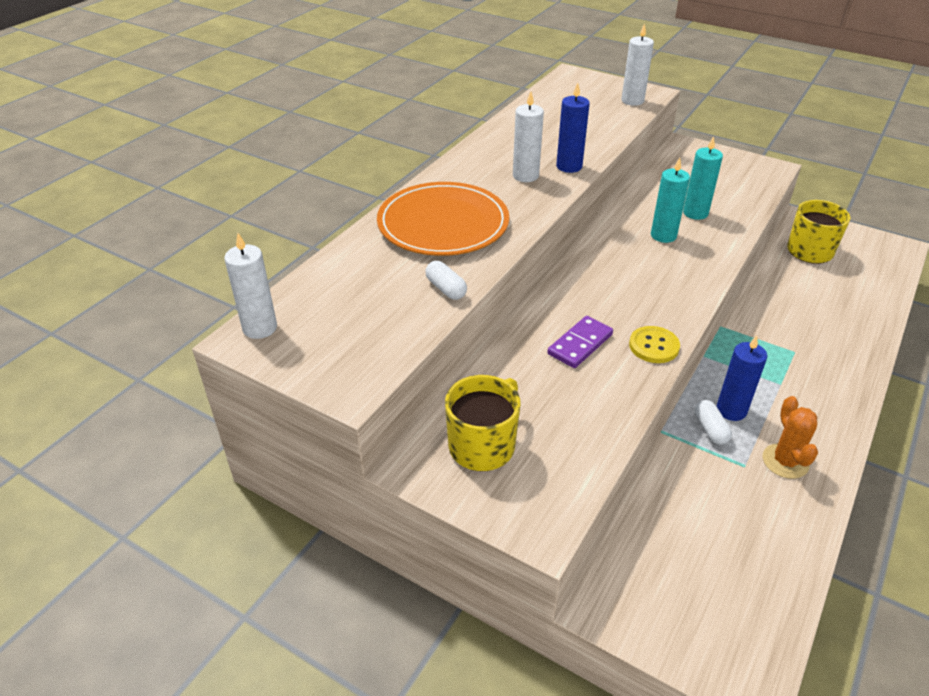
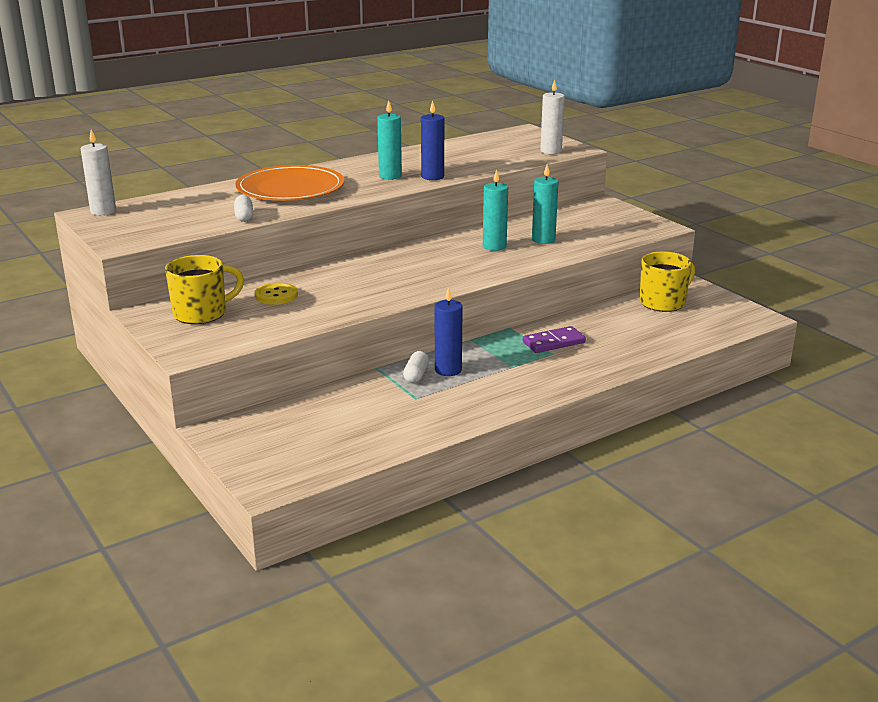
camera: 25 degrees right, 15 degrees down
(525, 176) = (390, 176): white candle -> turquoise candle
(580, 344) = (338, 285): purple domino -> purple domino (554, 342)
(654, 346) = (392, 297): yellow button -> yellow button (276, 295)
(785, 461) = (451, 403): orange cactus -> none

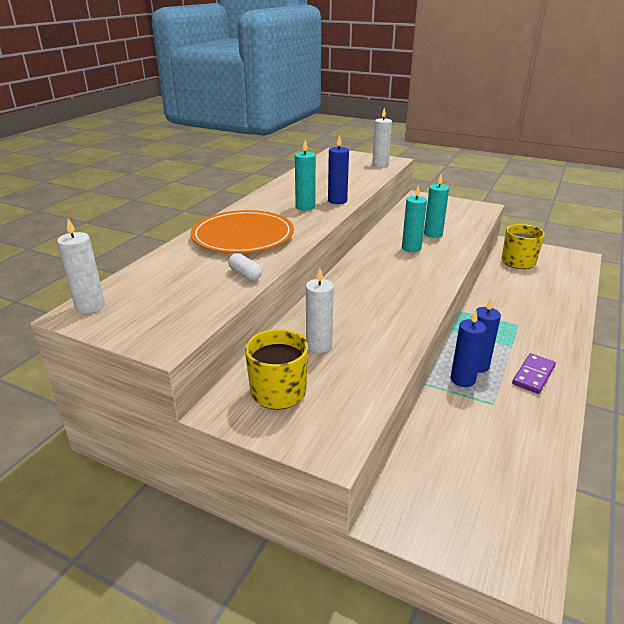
camera: 30 degrees left, 5 degrees up
(276, 295) = (319, 345): yellow button -> white candle
(416, 375) = (462, 379): white capsule -> blue candle
(554, 342) = (506, 315): purple domino -> purple domino (533, 375)

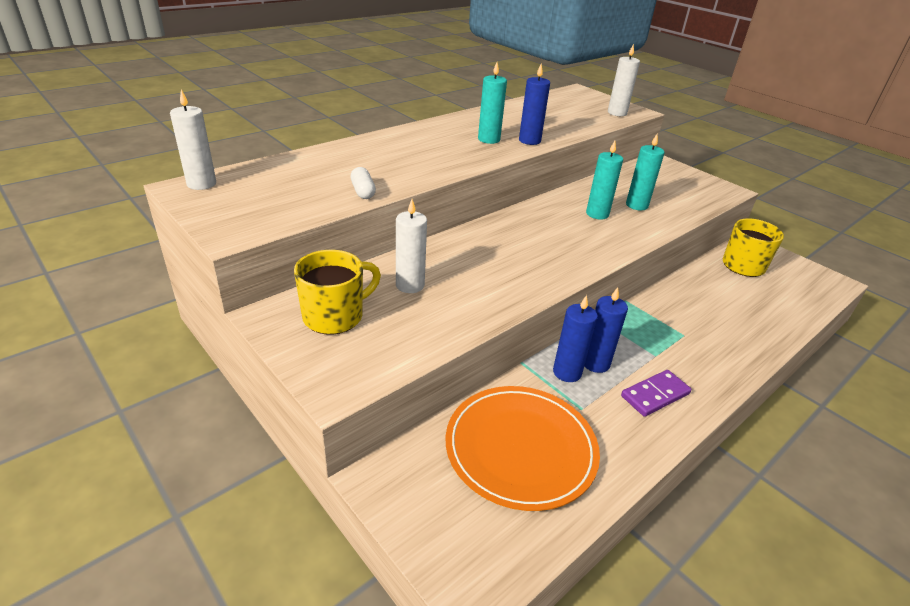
camera: 20 degrees right, 5 degrees up
(243, 236) = (397, 154): orange plate -> orange plate (520, 448)

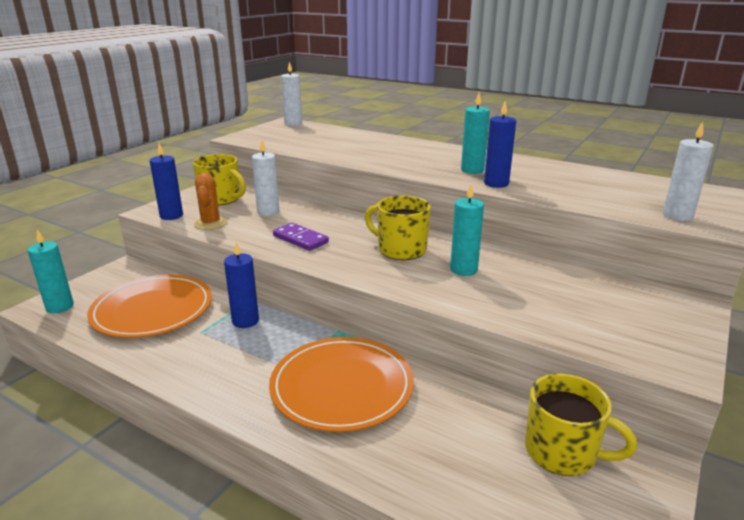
camera: 75 degrees right, 10 degrees down
(363, 191) = (318, 151): white capsule -> none
(423, 334) = (210, 223): none -> orange cactus
(550, 230) = (400, 250): none -> yellow mug
(595, 363) = (264, 334): blue candle -> blue candle (171, 216)
(636, 205) = (517, 292): turquoise candle -> turquoise candle (60, 307)
(655, 395) = (228, 371): purple domino -> purple domino (300, 239)
(680, 332) = (342, 386): none -> orange plate

